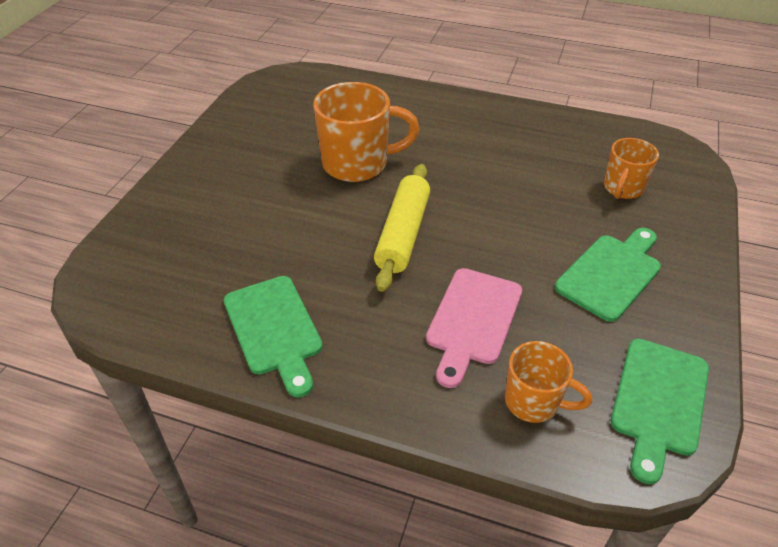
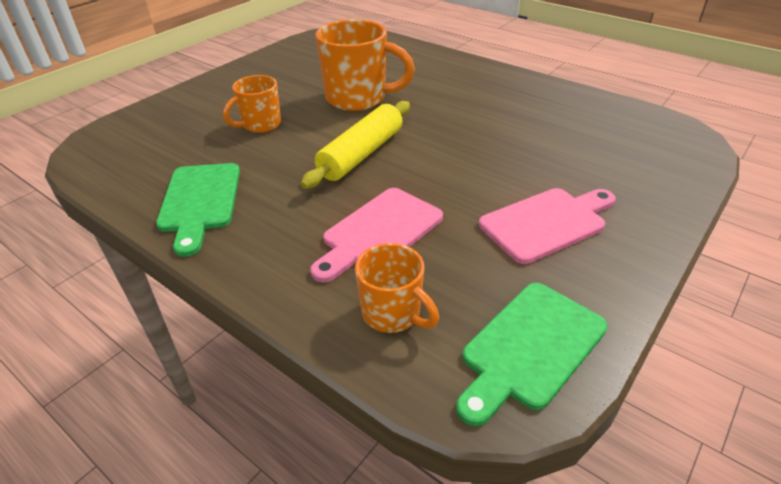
camera: 20 degrees right, 5 degrees down
(611, 273) = (547, 223): green cutting board -> pink cutting board
(622, 188) = (603, 156): orange mug -> orange mug (260, 125)

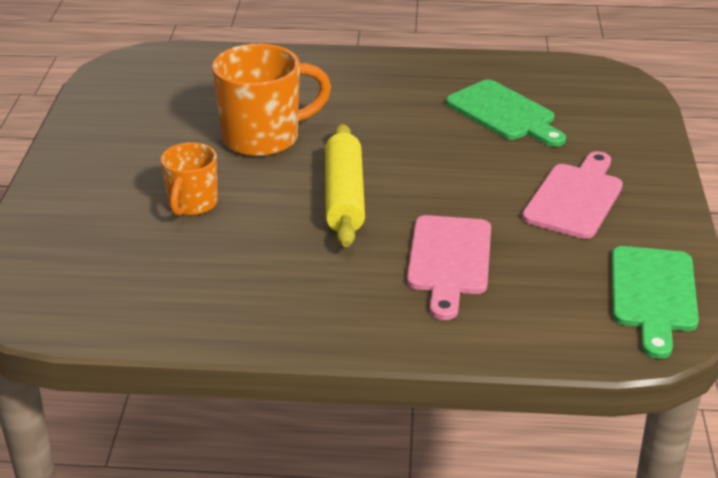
camera: 35 degrees left, 5 degrees down
(200, 201) = (241, 303): green cutting board -> green cutting board (504, 113)
(393, 314) = (535, 316): orange mug -> none

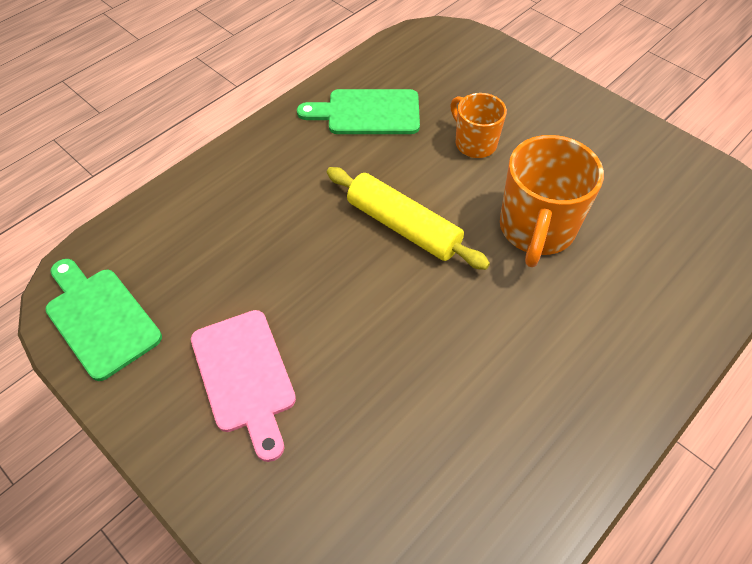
camera: 130 degrees right, 20 degrees up
(449, 260) = (268, 233): pink cutting board -> none
(504, 113) = (423, 444): green cutting board -> green cutting board (367, 113)

